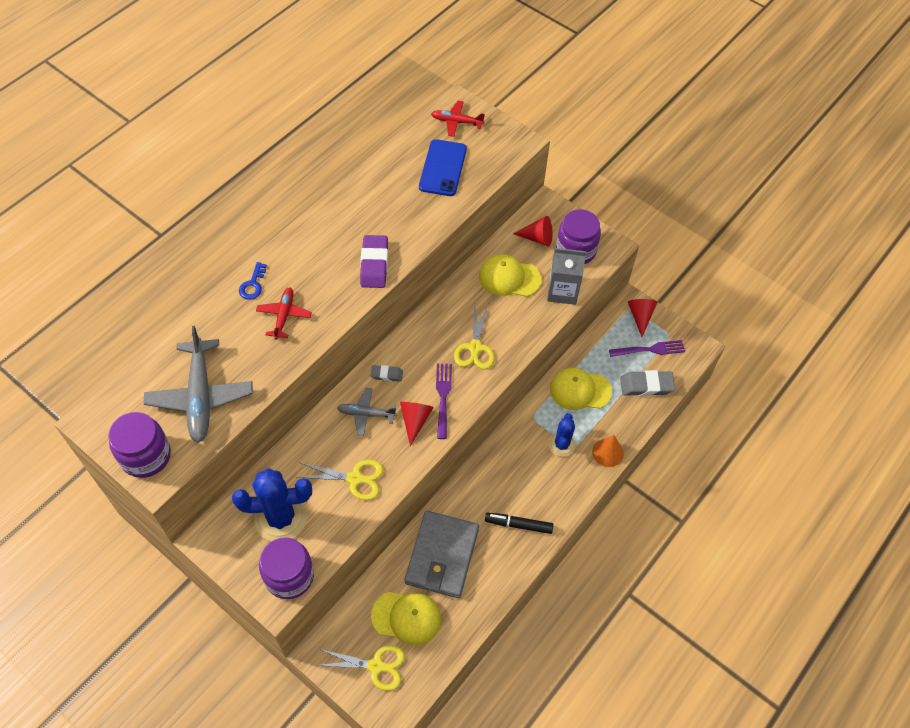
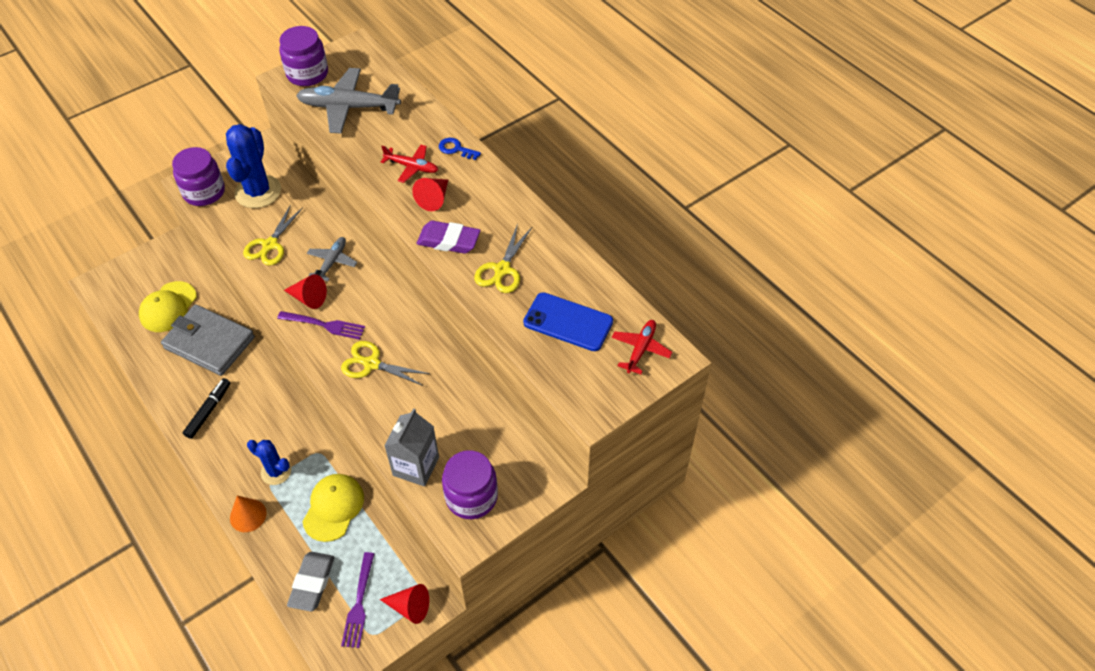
camera: 105 degrees right, 5 degrees down
(376, 666) = (140, 280): yellow scissors -> yellow scissors (502, 269)
(387, 374) = (369, 284): grey eraser -> none
(509, 278) = (452, 415): yellow cap -> none
(537, 238) = (502, 458): red cone -> red cone (434, 199)

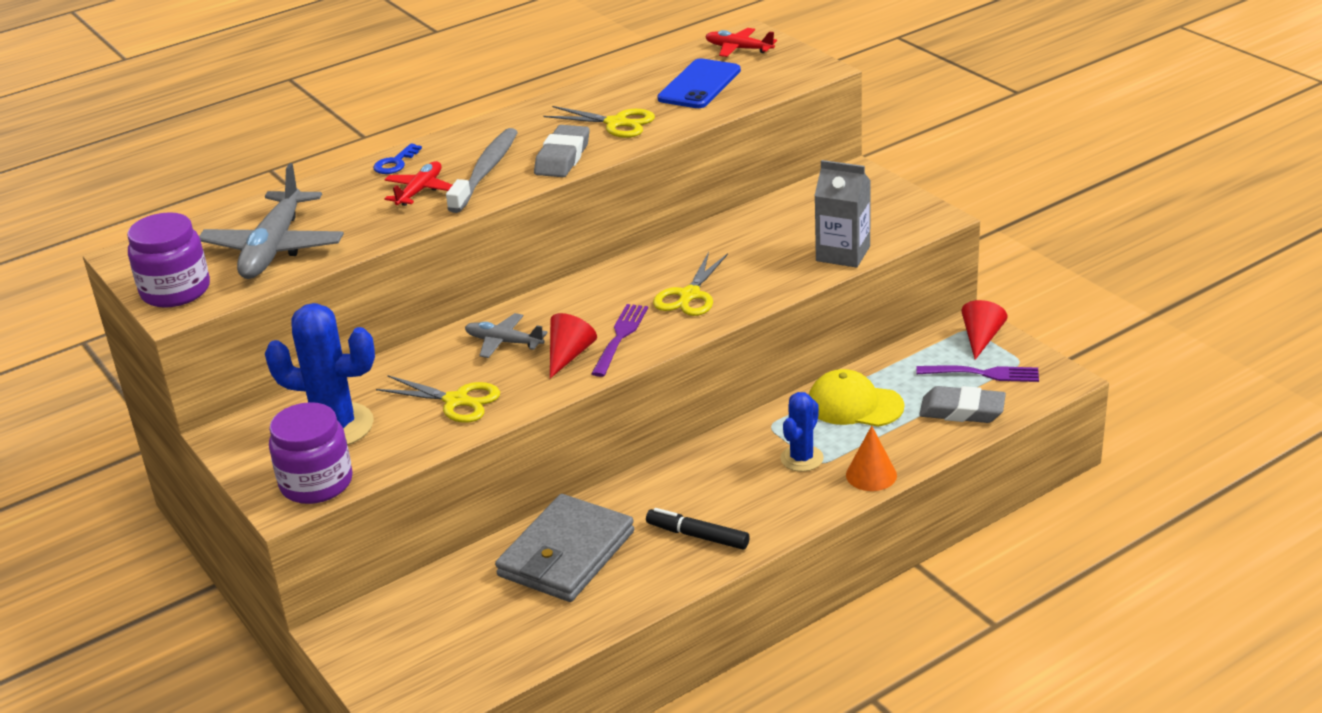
camera: 85 degrees left, 20 degrees down
(168, 307) = (482, 613): yellow cap -> none
(434, 199) = (485, 171): red cone -> grey toothbrush
(448, 241) = (563, 157): purple eraser -> grey eraser
(471, 497) = (880, 217): purple jar -> none

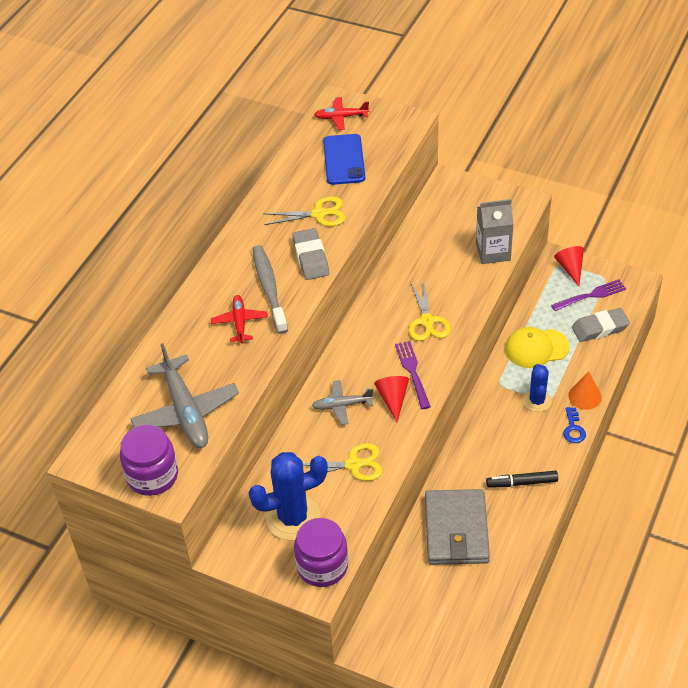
camera: 30 degrees left, 15 degrees up
(395, 163) = (197, 303): blue key -> blue key (573, 429)

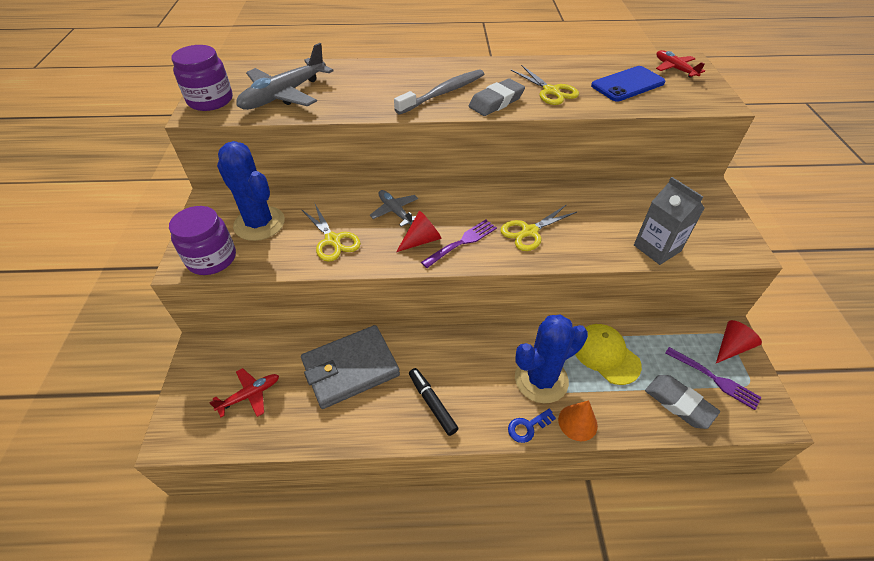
camera: 60 degrees right, 0 degrees up
(240, 322) = (394, 91): red plane -> red plane (249, 395)
(537, 401) = (541, 379): blue cactus -> blue cactus, size x1.70

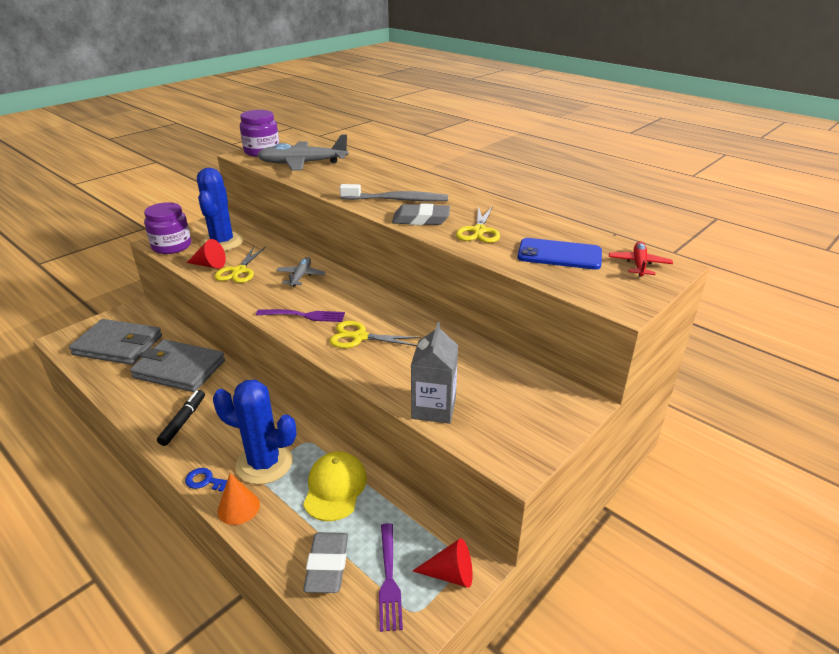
camera: 45 degrees right, 15 degrees down
(249, 395) = (118, 345): red plane -> grey wallet
(421, 240) = (284, 300): red cone -> red cone (209, 265)

